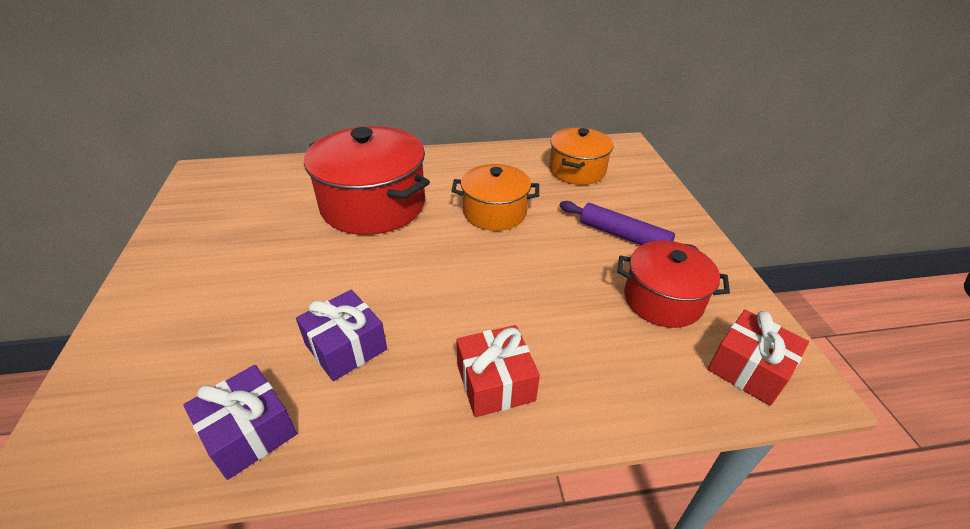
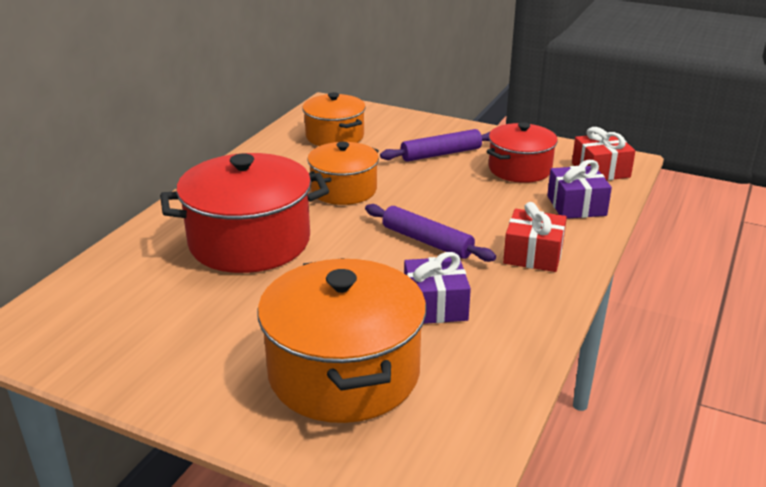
camera: 55 degrees left, 10 degrees down
(211, 334) = (344, 373): none -> orange pot
(249, 432) = (485, 371): purple gift -> purple gift (576, 206)
(453, 295) = (427, 241): none -> purple rolling pin

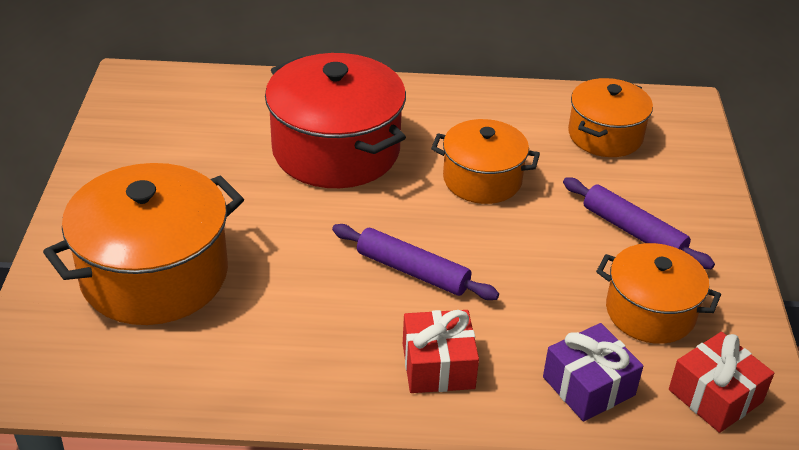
camera: 65 degrees right, 10 degrees up
(427, 241) = (412, 271): purple rolling pin -> purple rolling pin turned 75 degrees counterclockwise
(435, 305) = (290, 308): purple gift -> none
(520, 169) = (650, 312): red pot -> orange pot

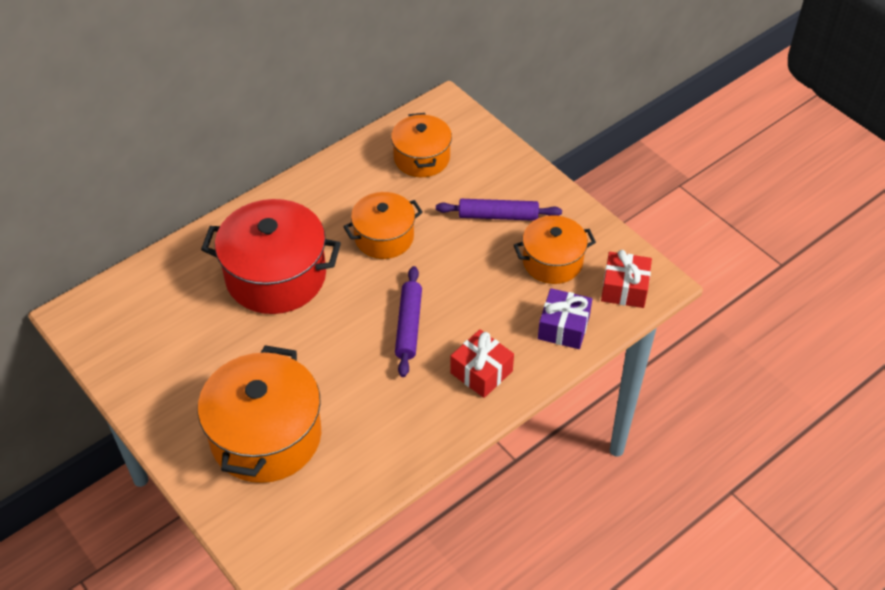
camera: 40 degrees left, 10 degrees up
(412, 271) = (409, 326): purple rolling pin -> purple rolling pin turned 75 degrees counterclockwise

